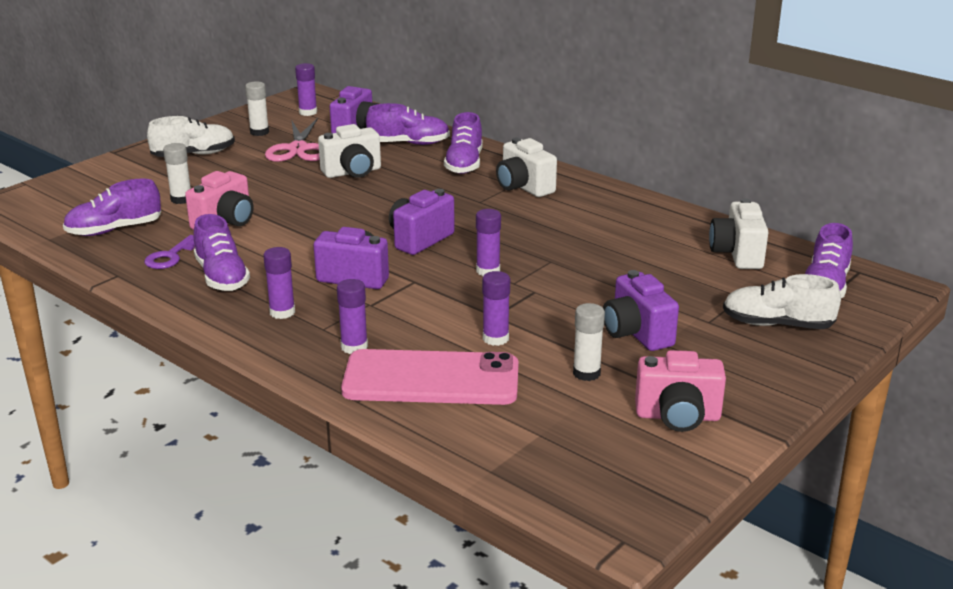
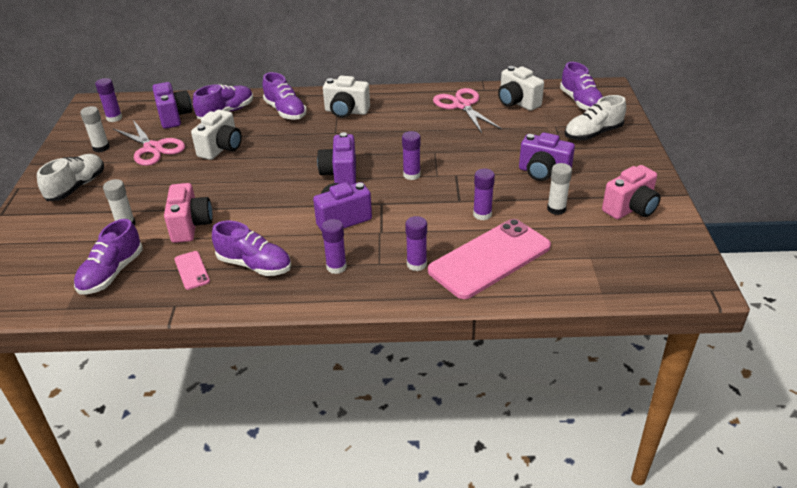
camera: 40 degrees left, 10 degrees up
(171, 256) = (192, 270): purple key -> pink phone
(663, 231) = (462, 105): none -> pink scissors

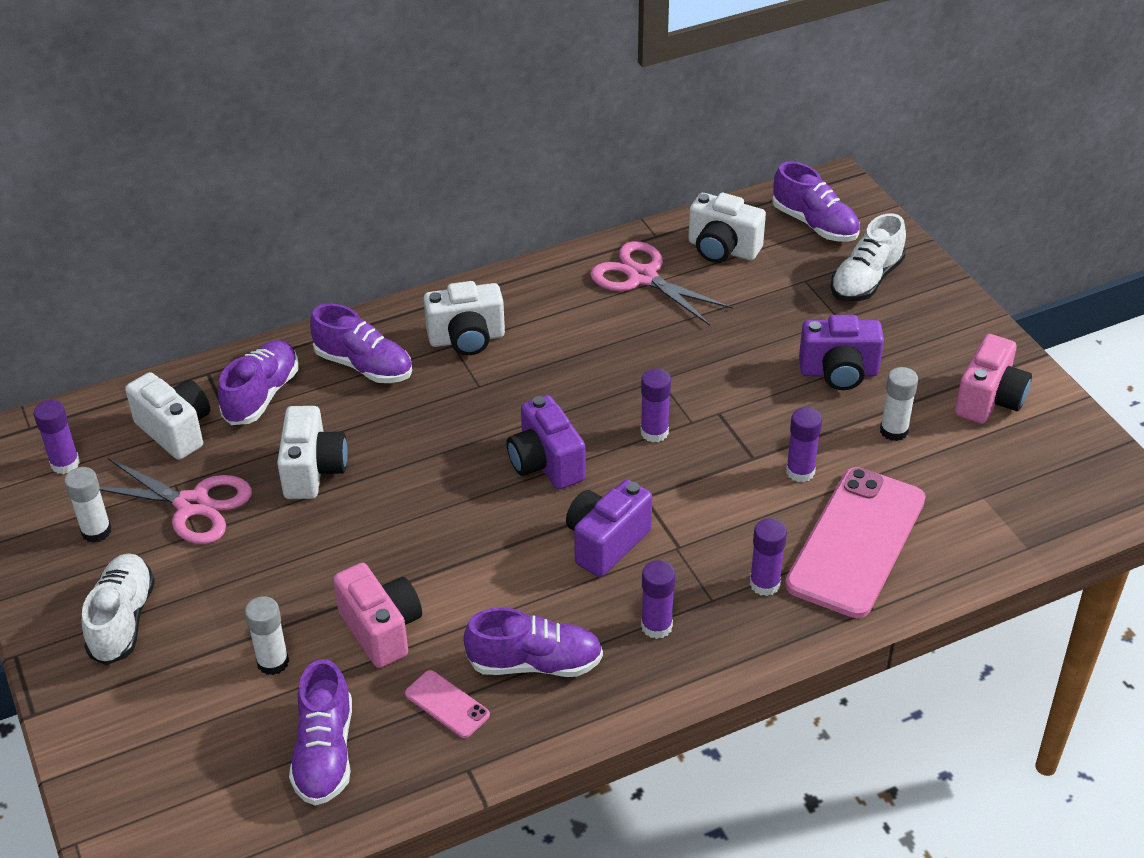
camera: 25 degrees left, 5 degrees up
(174, 117) = (175, 431): purple camera -> white camera

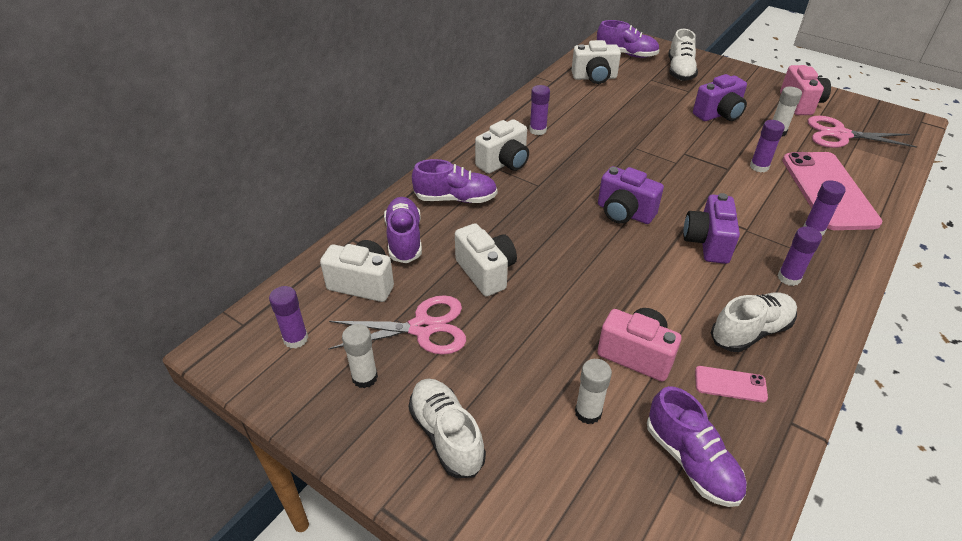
camera: 30 degrees left, 0 degrees up
(535, 663) = (750, 331): purple shoe -> white shoe
(642, 277) = (568, 102): pink scissors -> pink scissors (840, 135)
(654, 432) = (663, 174): purple glue stick -> purple glue stick (538, 130)

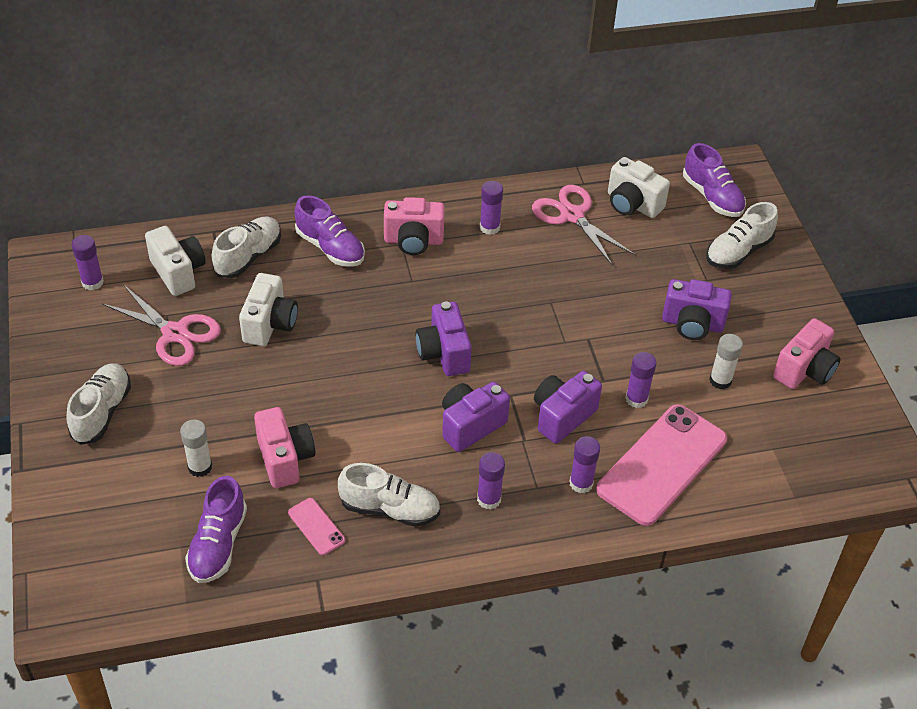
camera: 40 degrees right, 5 degrees up
(365, 377) = (101, 340): white glue stick -> none
(404, 239) = (248, 256): purple shoe -> white shoe
(504, 163) = (413, 241): white camera -> pink camera
(742, 201) = (562, 416): none -> purple camera
(840, 135) = (783, 428): pink scissors -> pink scissors (572, 215)

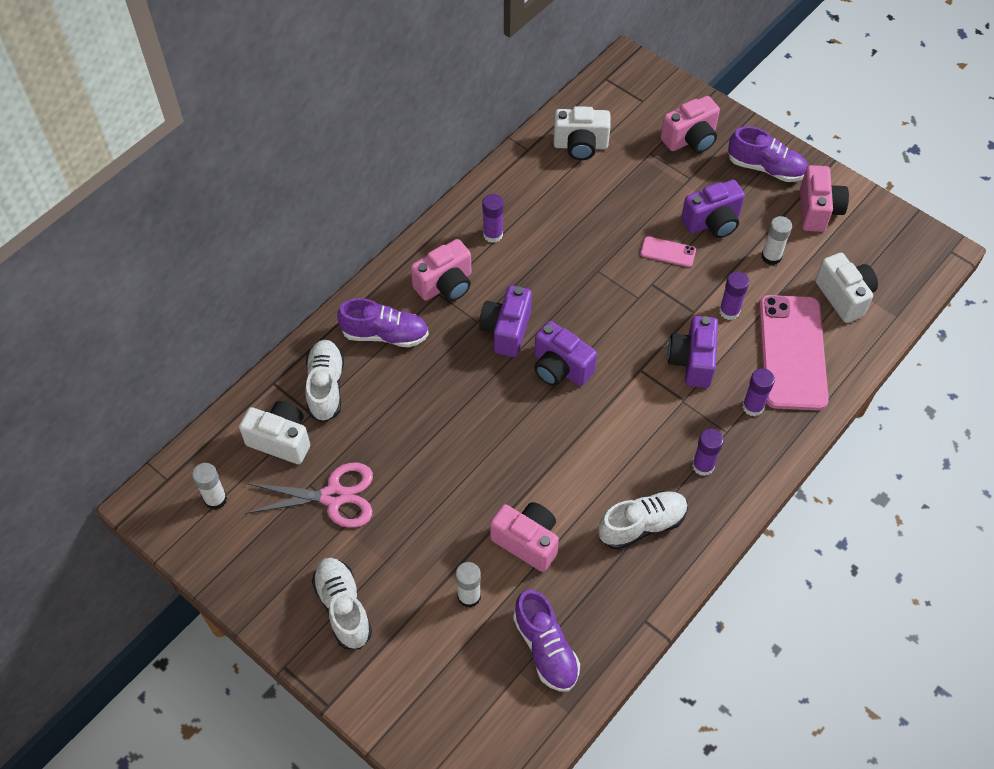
camera: 35 degrees left, 10 degrees up
(92, 282) = (215, 499): purple glue stick -> white glue stick
(269, 324) = (403, 435): white camera -> white camera (844, 296)
(316, 526) = (603, 579): pink phone -> pink phone (668, 252)
(470, 426) = (635, 415): purple camera -> purple camera (506, 331)
(572, 215) = (545, 184): pink scissors -> none
(712, 197) = (631, 102): purple shoe -> purple shoe (766, 168)
(738, 252) = (690, 139): white shoe -> pink camera

